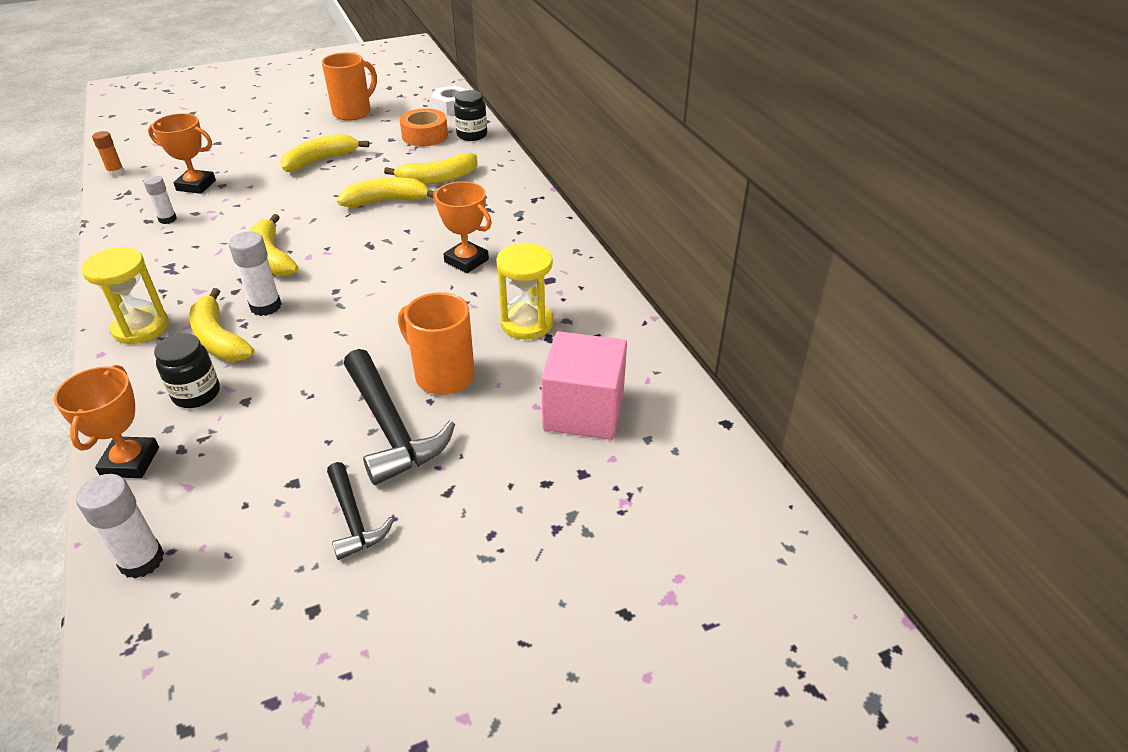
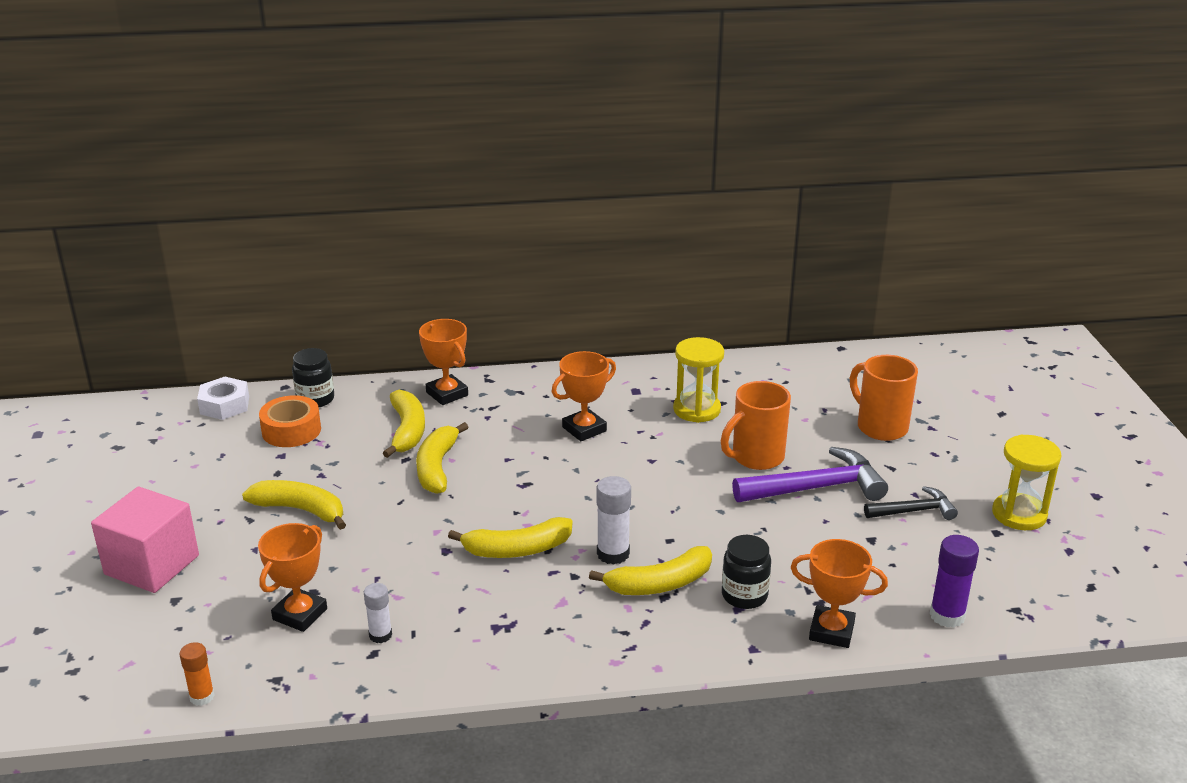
camera: 75 degrees left, 10 degrees down
(141, 327) = (619, 640): yellow hourglass -> yellow hourglass (1019, 514)
(142, 560) = (947, 616): white glue stick -> purple glue stick
(321, 160) = (301, 510): yellow banana -> yellow banana turned 135 degrees clockwise
(353, 112) = (176, 479): orange mug -> orange mug (880, 427)
(391, 428) = (816, 488): black hammer -> purple hammer
(501, 185) = (447, 394): none -> orange trophy
(584, 411) = (815, 399): pink cube -> pink cube (152, 565)

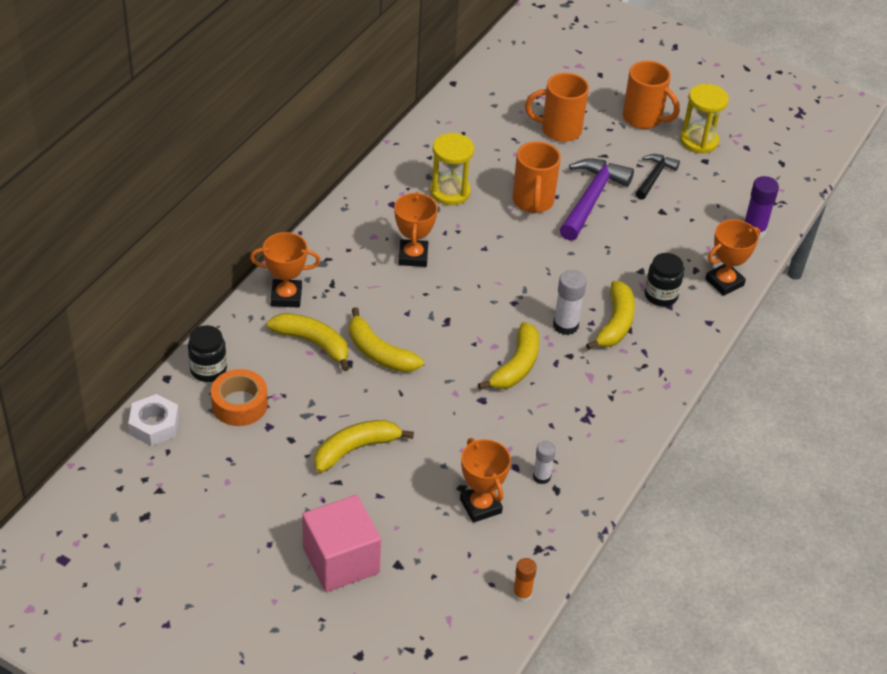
camera: 55 degrees left, 15 degrees up
(987, 466) = (643, 118): none -> orange mug

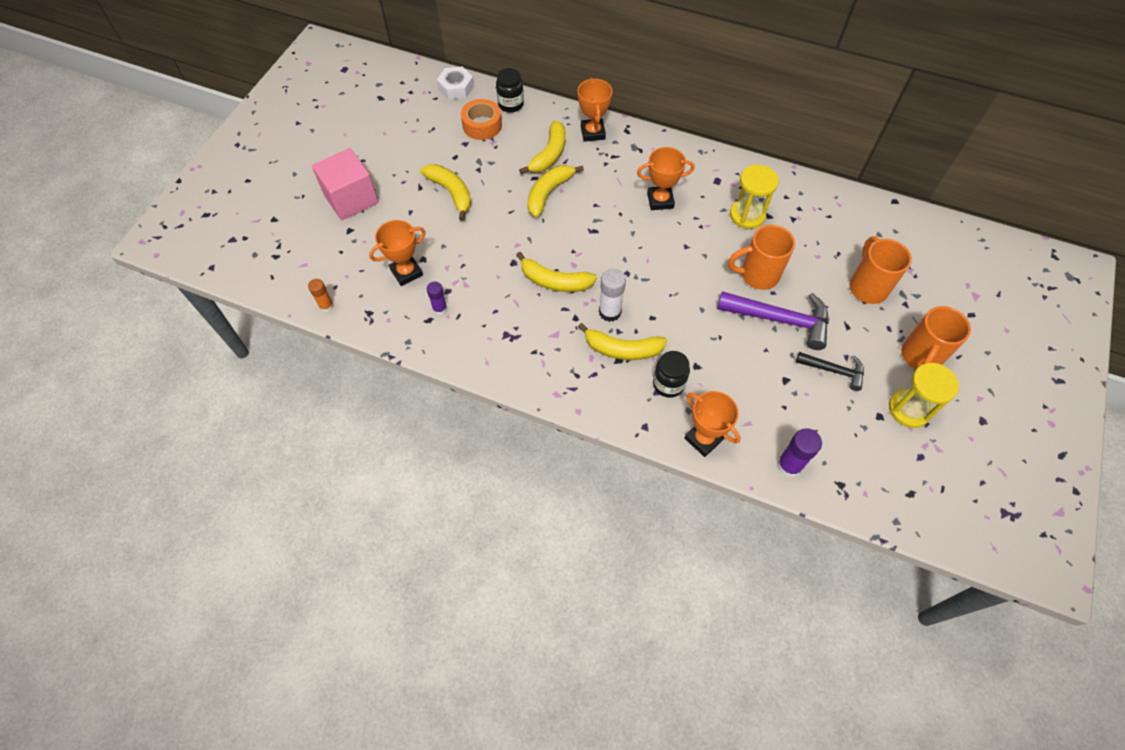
camera: 85 degrees right, 15 degrees up
(541, 477) = (440, 309): white glue stick -> purple glue stick

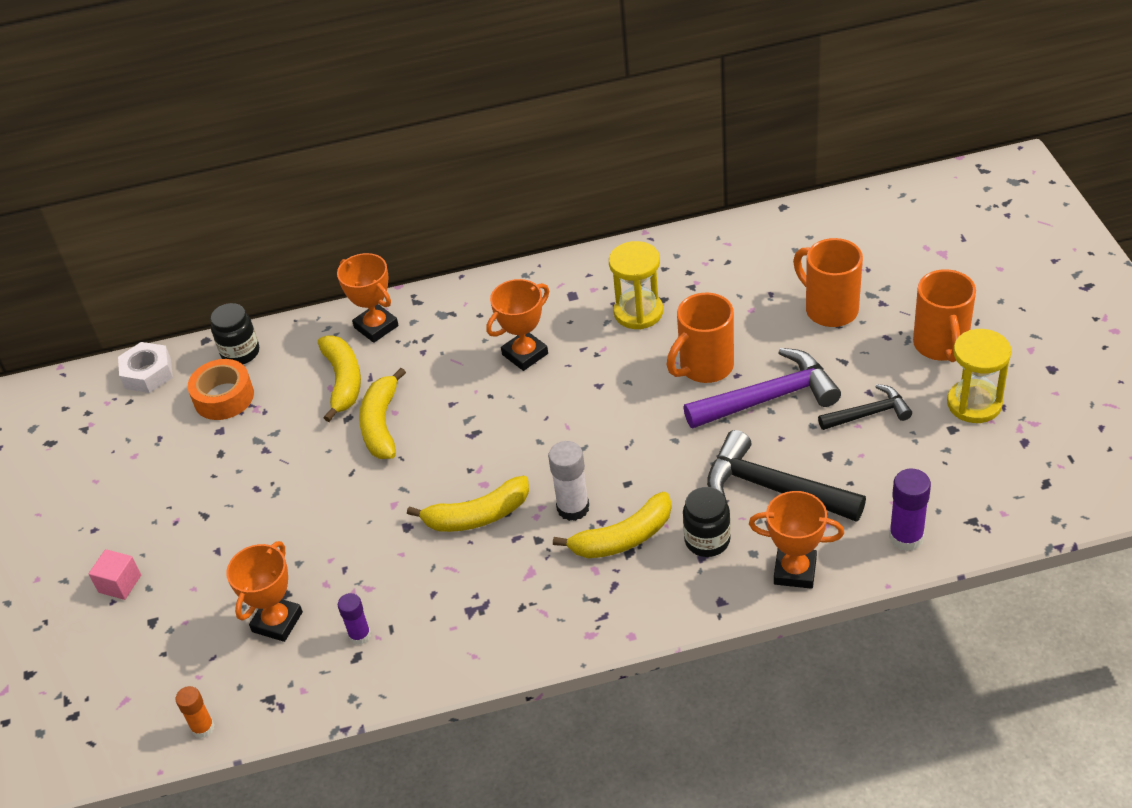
camera: 30 degrees left, 15 degrees down
(351, 198) = (120, 584): pink cube -> pink cube, size x0.49
(451, 193) = (253, 497): yellow banana -> none
(734, 378) = (772, 488): none -> black hammer

